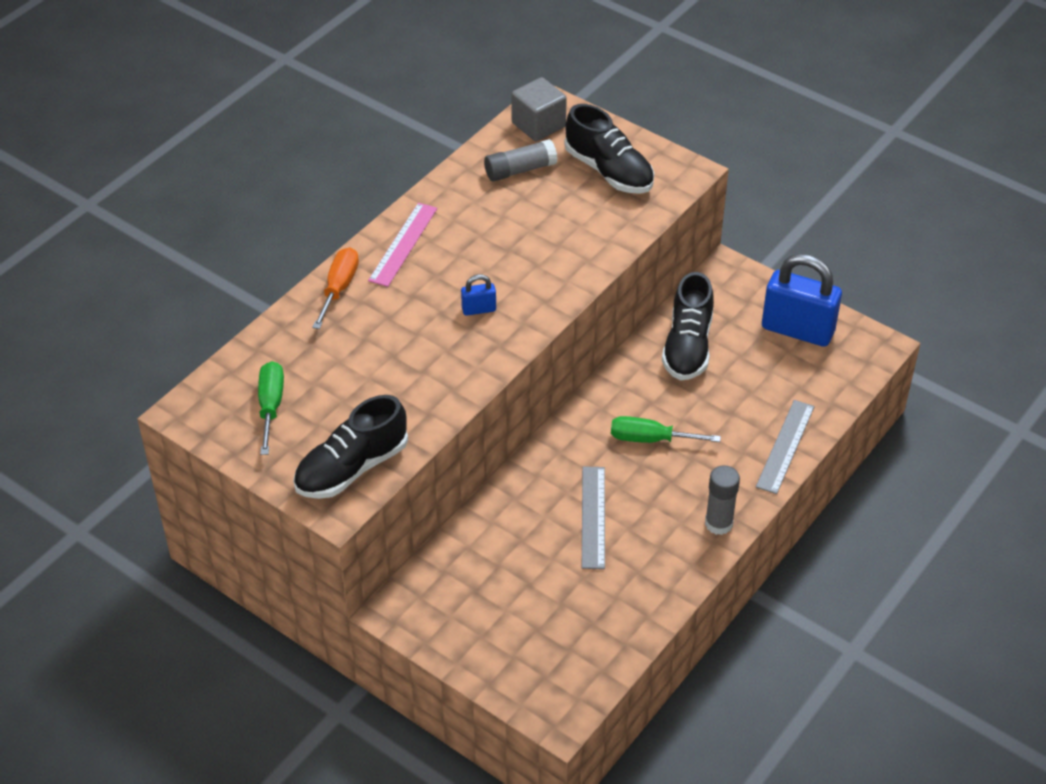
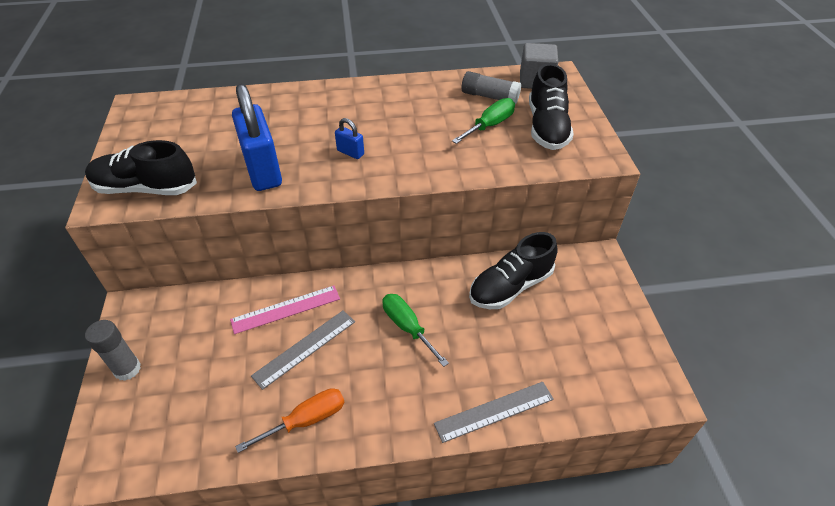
camera: 45 degrees right, 0 degrees up
(271, 406) = (171, 129): green screwdriver -> green screwdriver (490, 125)
(339, 288) = (299, 95): orange screwdriver -> orange screwdriver (306, 420)
(403, 244) = (365, 95): pink ruler -> pink ruler (286, 309)
(718, 523) = (373, 427): grey glue stick -> grey glue stick (127, 369)
(797, 330) = (606, 333): blue padlock -> blue padlock (262, 170)

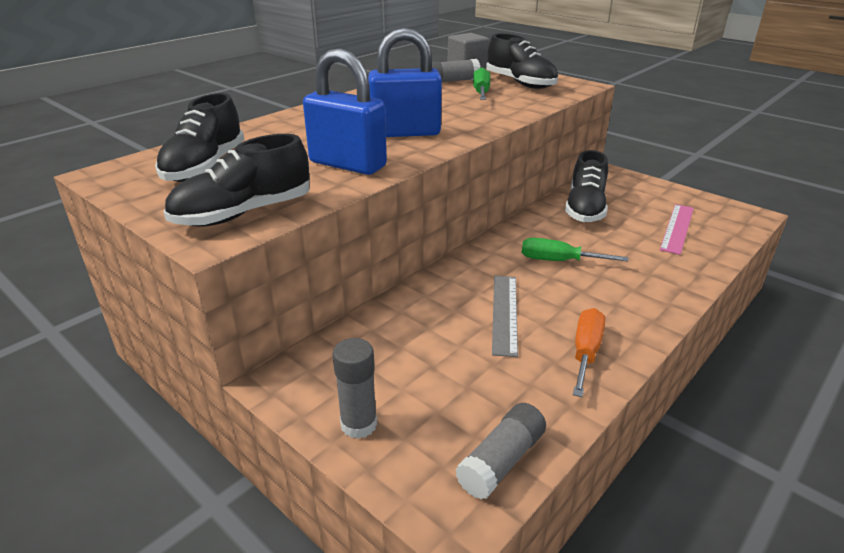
camera: 40 degrees left, 15 degrees down
(154, 454) = (501, 461): none -> grey glue stick
(187, 127) = (205, 167): none -> black shoe
(286, 309) = (444, 300): pink ruler -> pink ruler (677, 228)
(350, 152) = (405, 133): blue padlock -> blue padlock, size x2.27
(494, 411) = (690, 272): grey ruler -> none

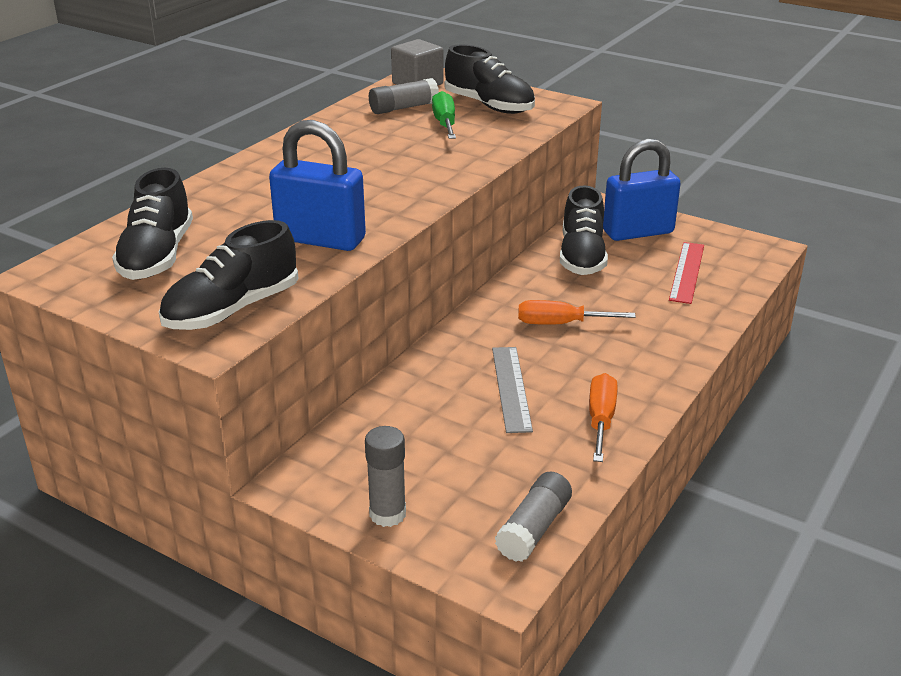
camera: 10 degrees left, 0 degrees up
(405, 133) = (371, 191): blue padlock -> blue padlock (638, 232)
(558, 261) = (560, 324): green screwdriver -> orange screwdriver
(677, 228) = (687, 272): pink ruler -> red ruler

